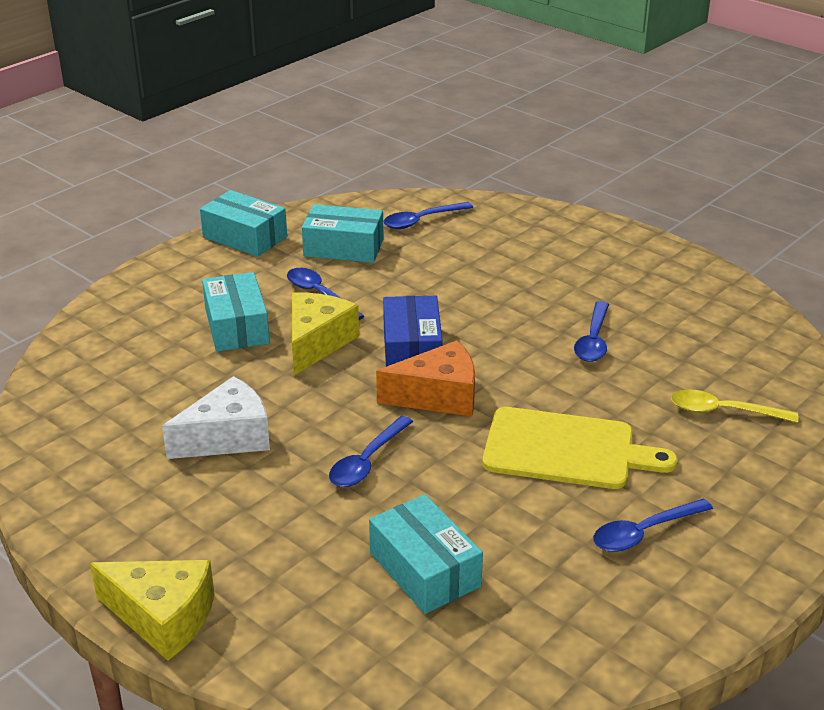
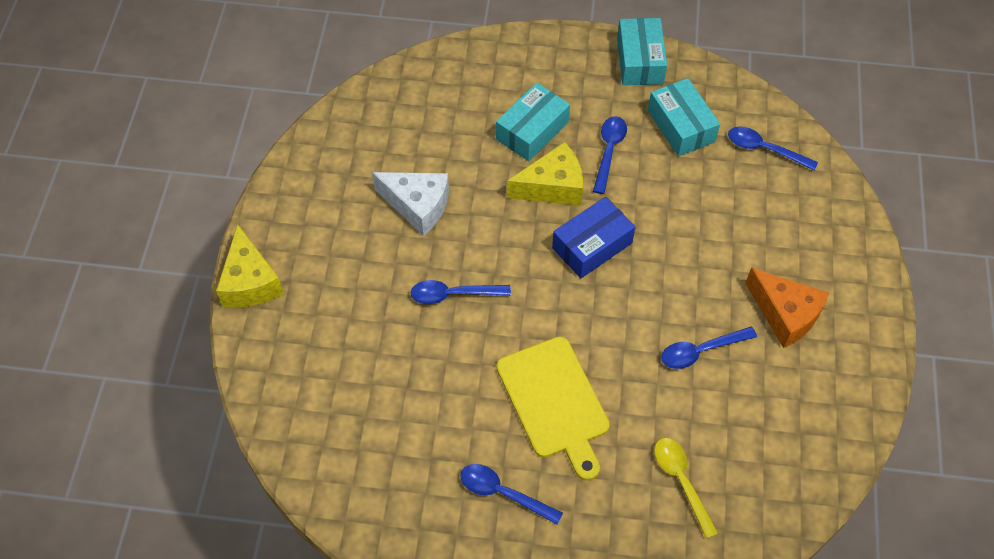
camera: 55 degrees right, 25 degrees up
(424, 569) = (378, 386): turquoise box -> none
(438, 396) = (552, 293): orange cheese -> orange cheese (785, 314)

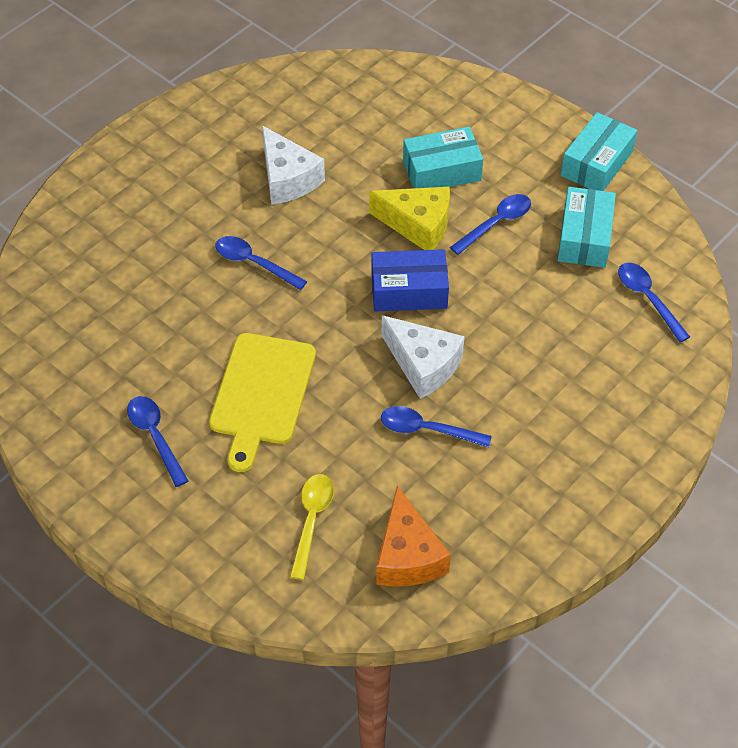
camera: 35 degrees right, 5 degrees down
(250, 282) = (102, 164): yellow cheese -> none
(654, 300) = (423, 365): none -> white cheese
(785, 314) = (534, 446): orange cheese -> orange cheese (407, 556)

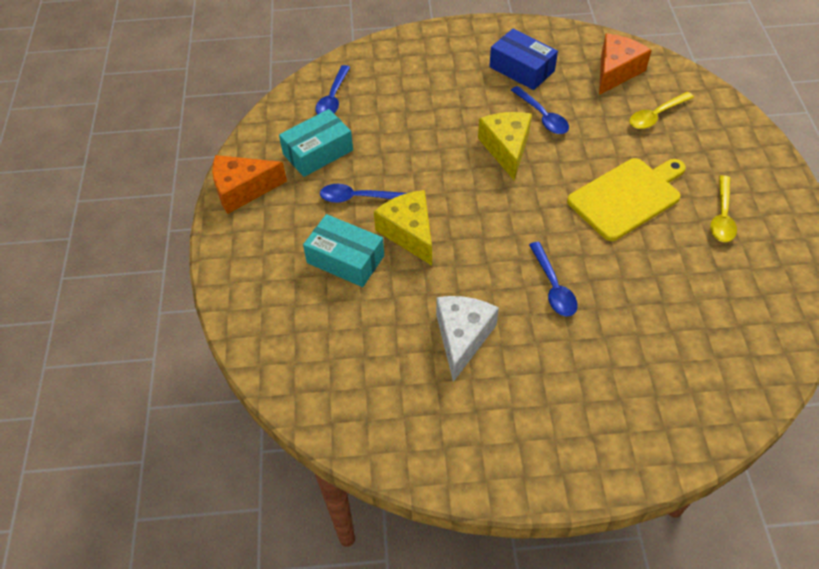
camera: 135 degrees left, 0 degrees up
(155, 437) = (722, 216): blue spoon -> yellow spoon
(409, 291) = (465, 195): blue box -> blue box (521, 69)
(423, 365) = (506, 148): white cheese -> yellow cheese
(596, 164) = (243, 190): turquoise box -> orange cheese

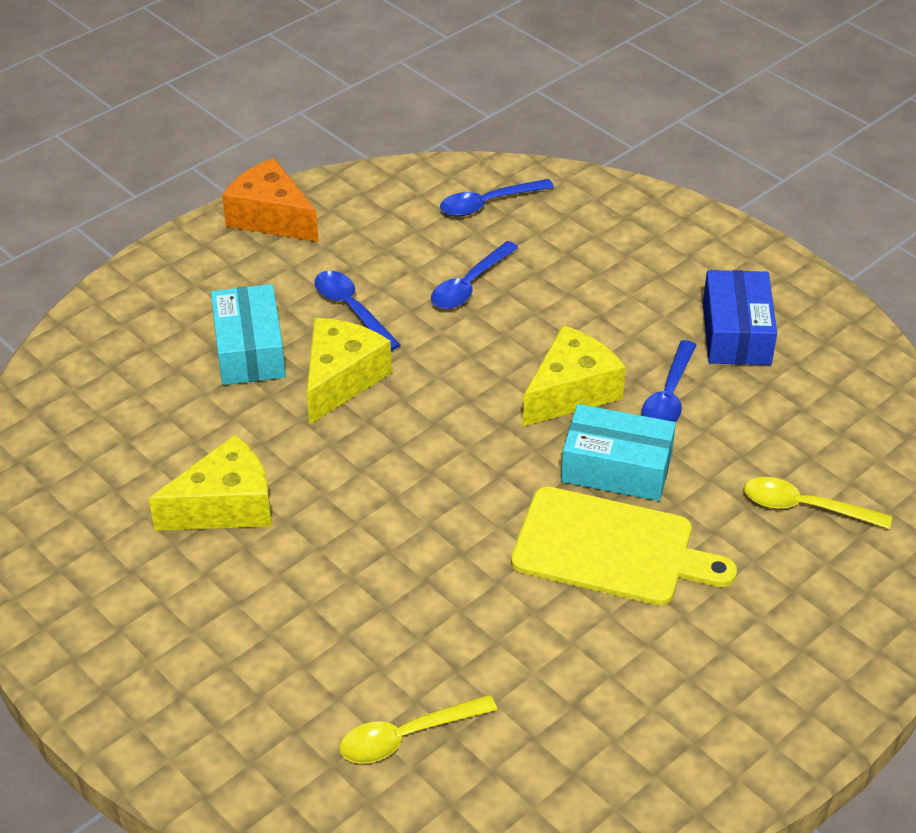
camera: 50 degrees right, 10 degrees down
(318, 152) = (388, 240): turquoise box -> turquoise box (616, 468)
(462, 337) = (225, 506): white cheese -> yellow cheese
(553, 287) = (380, 549): blue spoon -> blue spoon (469, 285)
(616, 71) = (846, 425): orange cheese -> none
(722, 216) = (681, 665): yellow spoon -> yellow spoon (407, 736)

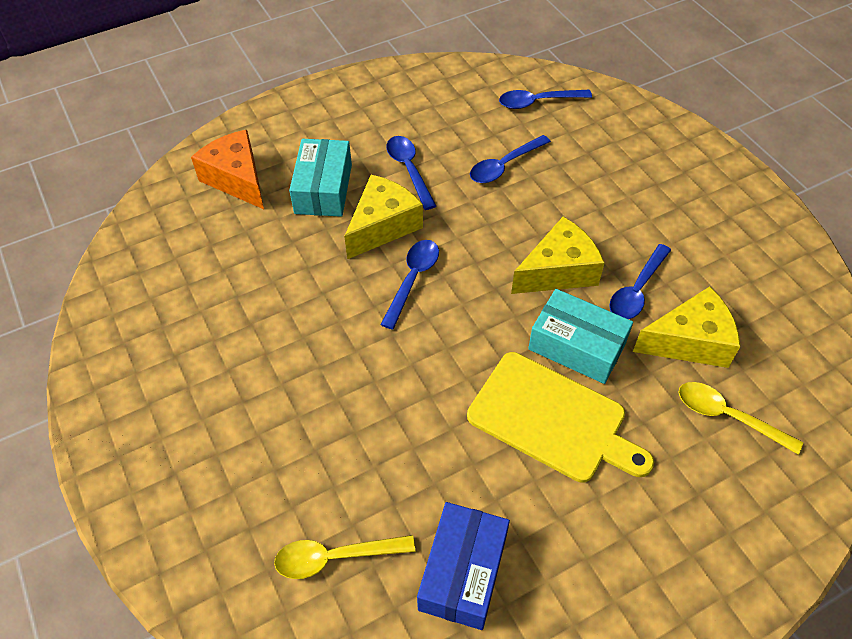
camera: 15 degrees right, 10 degrees up
(225, 506) = (262, 315): yellow cheese -> yellow cheese (689, 341)
(271, 217) = (373, 86): orange cheese -> orange cheese (237, 179)
(398, 433) = (412, 280): none -> blue spoon
(736, 333) = (707, 245): blue box -> blue box (463, 572)

